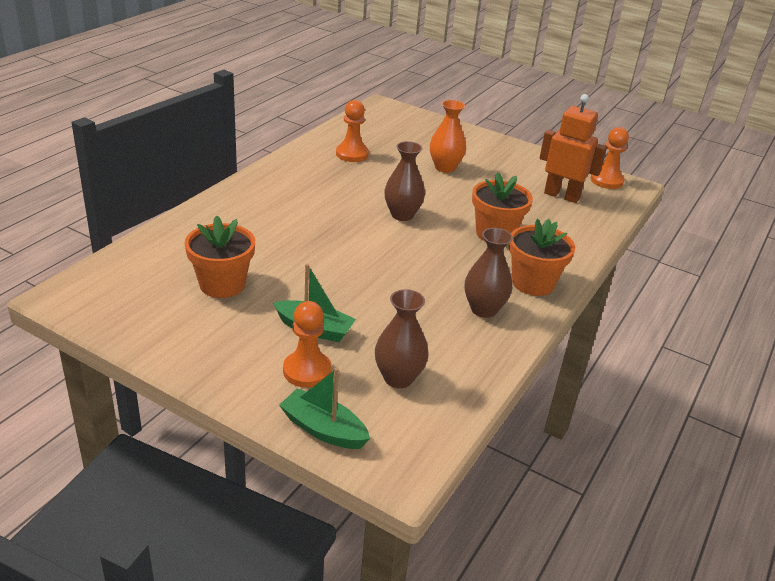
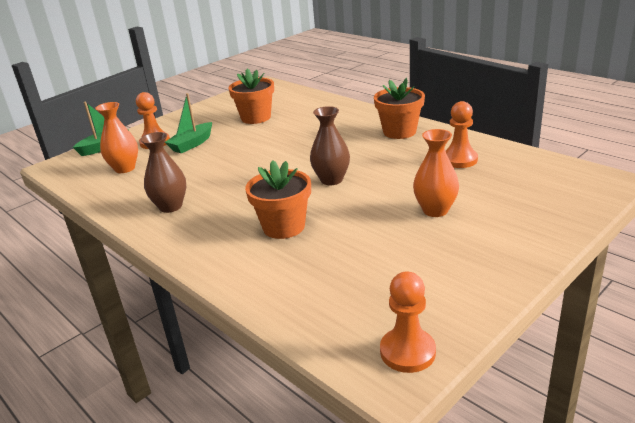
camera: 110 degrees right, 5 degrees down
(398, 378) = (125, 168): brown vase -> orange vase
(533, 283) = (191, 237): orange flower pot -> orange flower pot (399, 132)
(562, 195) = (361, 291): orange robot -> none

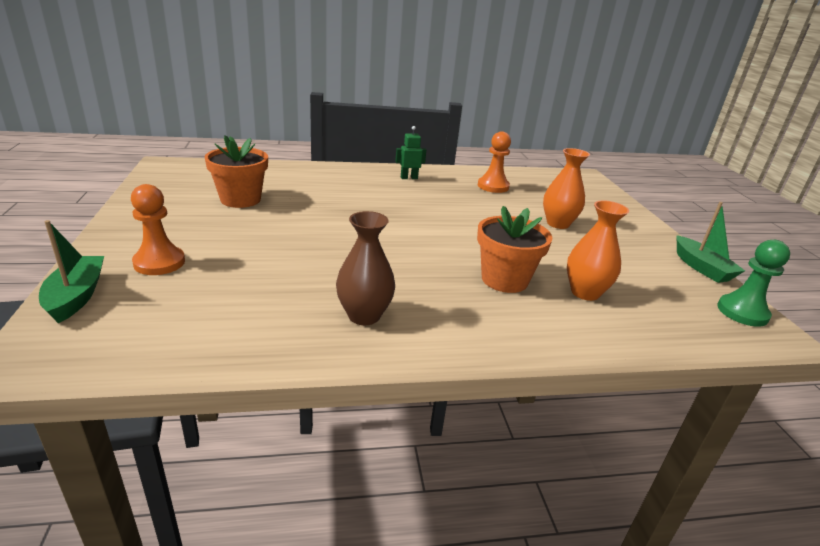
camera: 60 degrees left, 0 degrees up
(125, 168) = (190, 307): orange vase -> orange vase (585, 292)
(192, 144) = (224, 247): green boat -> green boat (701, 267)
(331, 180) = (448, 229): brown vase -> none
(399, 132) = (409, 178): orange flower pot -> green robot
(407, 352) = (742, 312): orange pawn -> green pawn

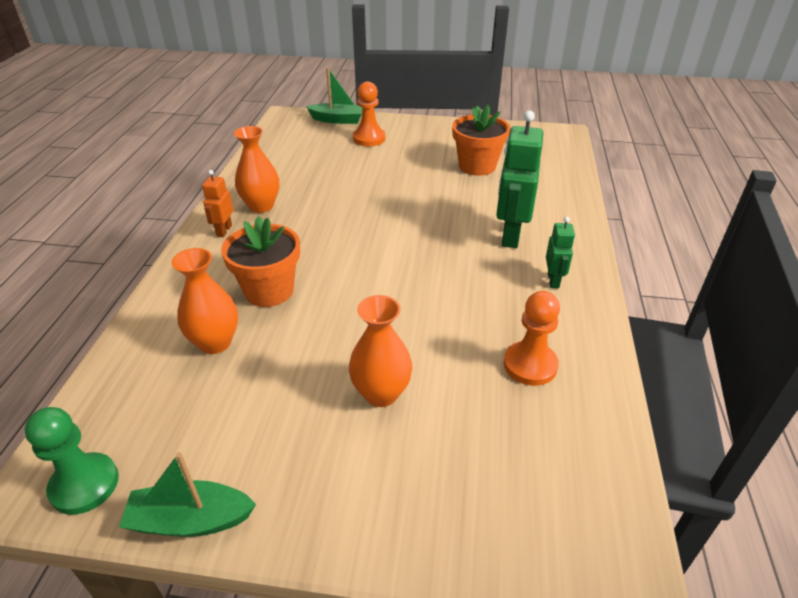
camera: 110 degrees right, 10 degrees up
(361, 188) = (510, 235): none -> green robot
(364, 315) = (261, 206): brown vase -> orange vase
(430, 331) = (224, 231): none -> orange robot

